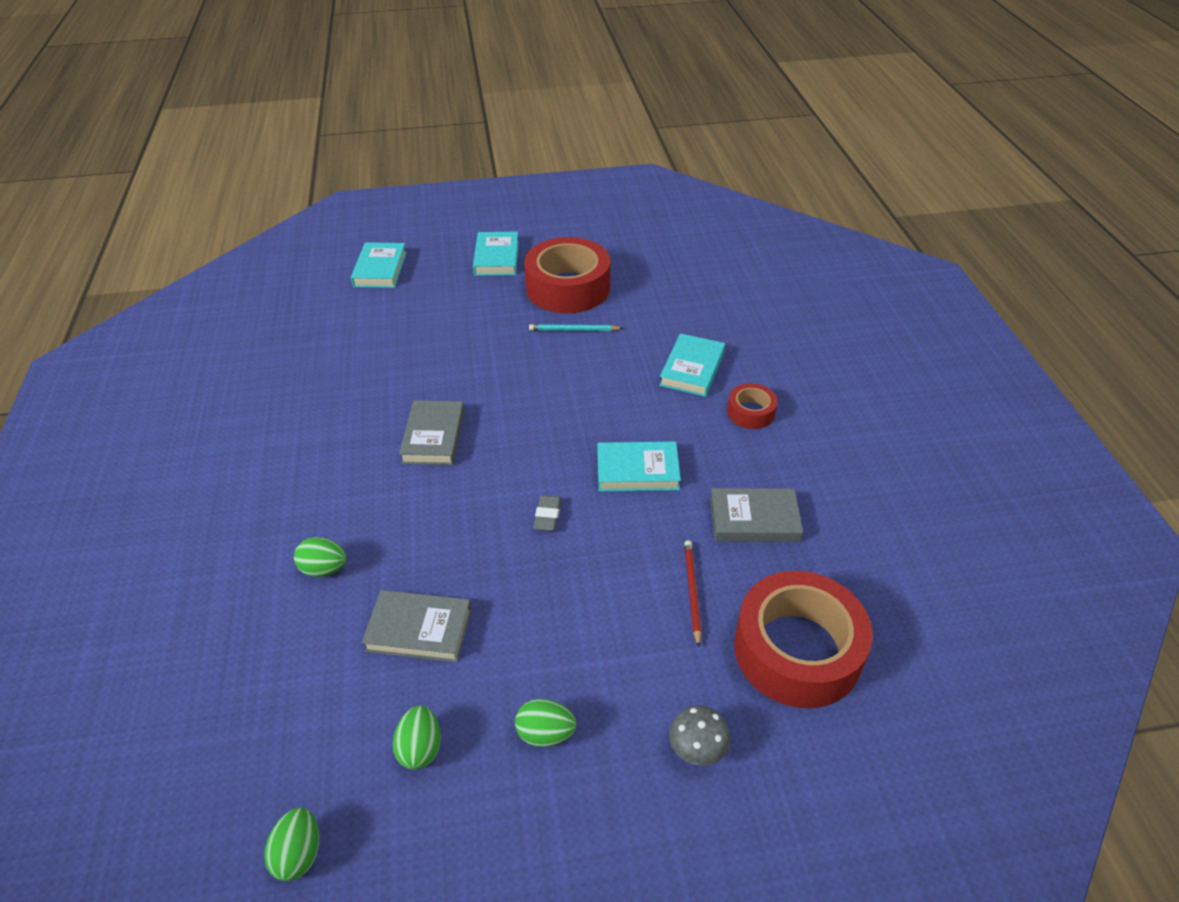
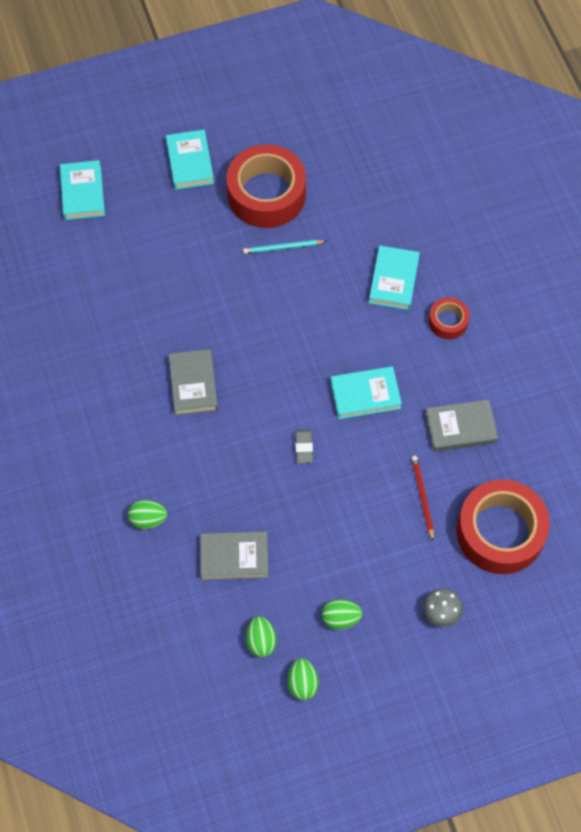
camera: 10 degrees left, 20 degrees up
(299, 853) = (206, 718): green egg -> green egg (302, 683)

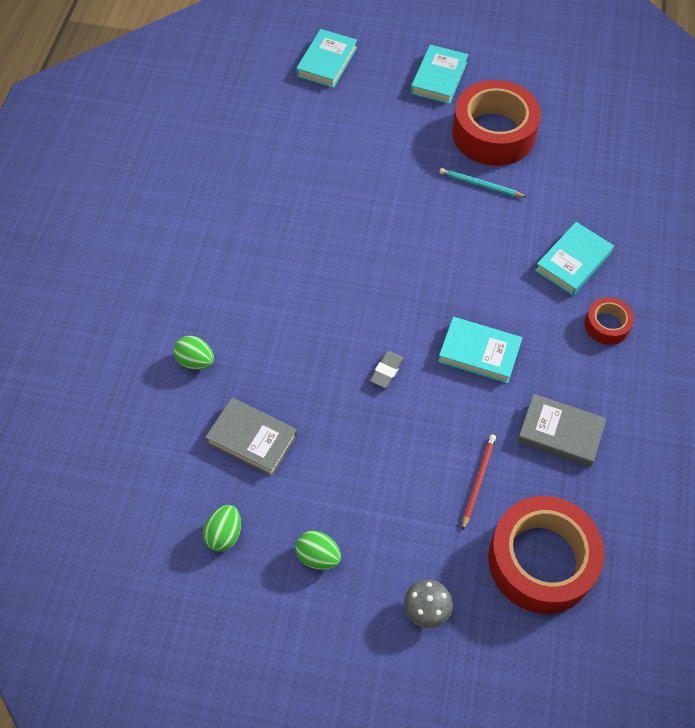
camera: 30 degrees right, 5 degrees down
(193, 384) = (318, 263): grey book -> none
(302, 683) = (237, 600): green egg -> none

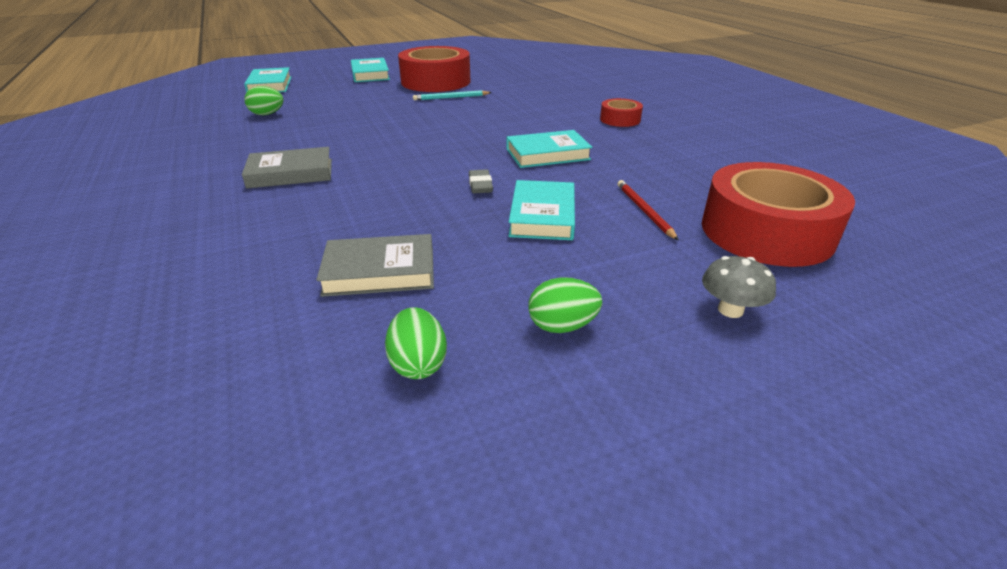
camera: 35 degrees left, 25 degrees down
(196, 361) = (255, 244): green egg -> green egg (267, 114)
(560, 433) = (665, 167): grey book -> grey book (291, 173)
(573, 262) = (559, 106): turquoise book -> turquoise book (542, 216)

